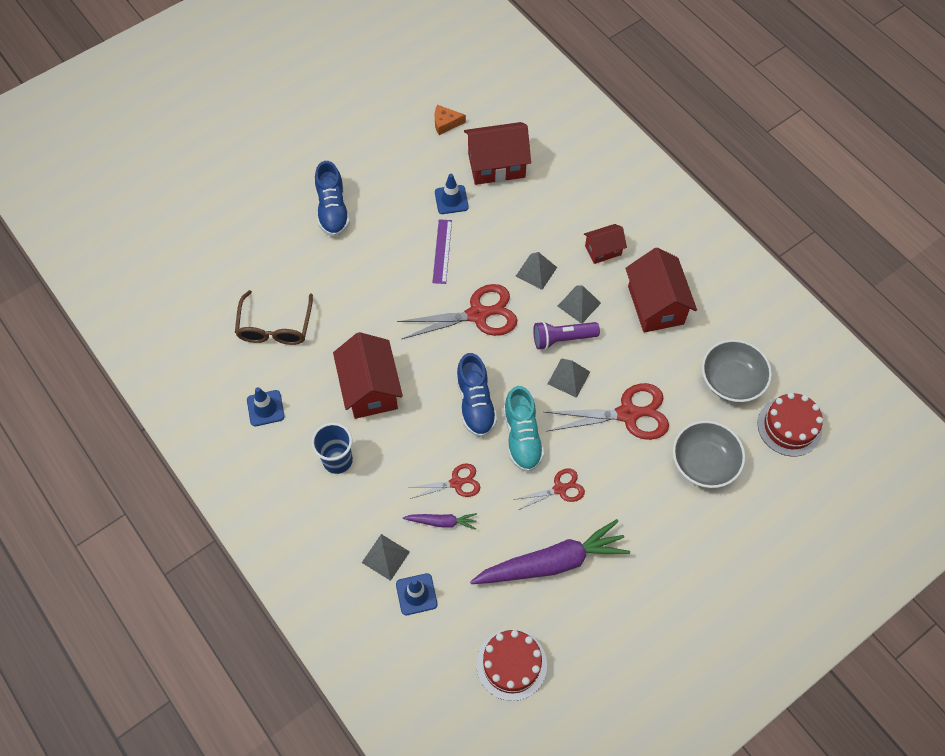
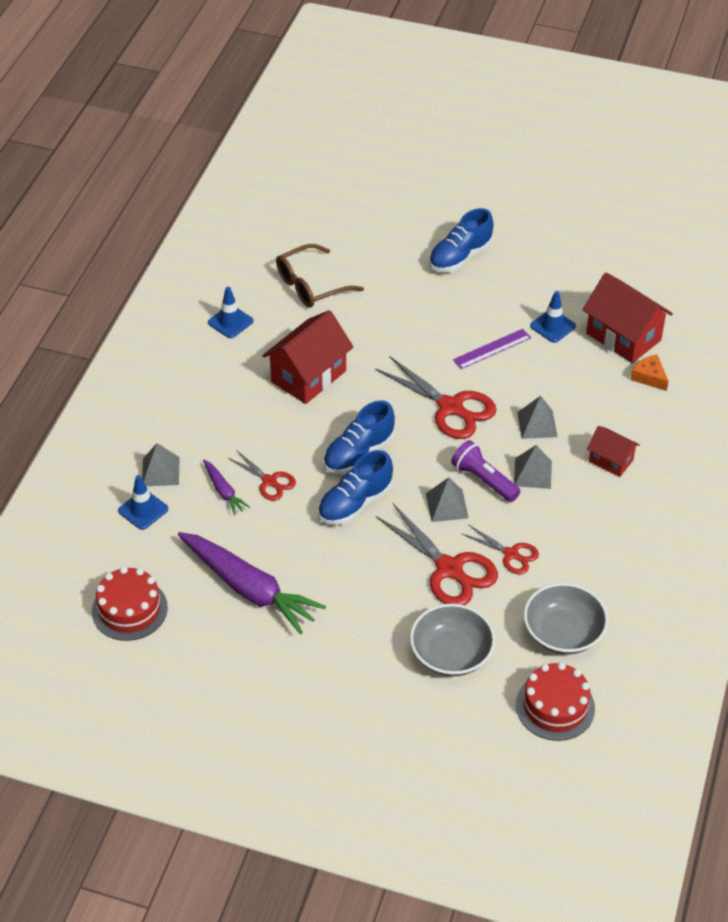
camera: 55 degrees right, 15 degrees down
(337, 460) = (222, 392): blue cup -> none
(446, 123) = (631, 278): orange cheese -> orange cheese (649, 377)
(522, 437) = (355, 503): turquoise shoe -> blue shoe
(560, 489) = (327, 557): red scissors -> red scissors (511, 554)
(655, 305) = (589, 531): red house -> none

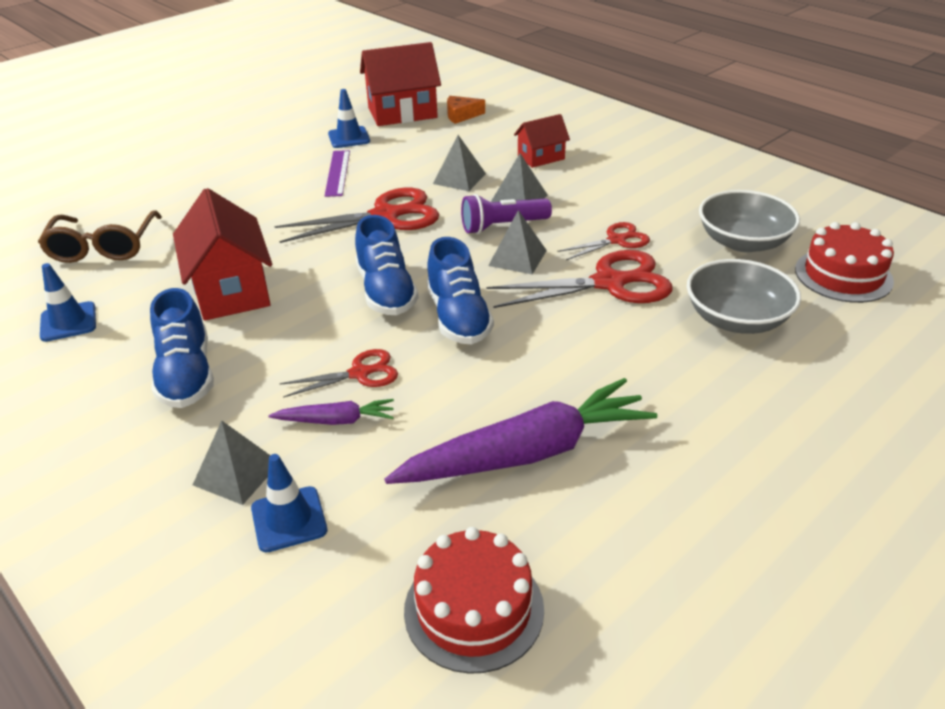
camera: 60 degrees left, 10 degrees down
(460, 257) = (200, 155): blue shoe -> blue shoe (186, 375)

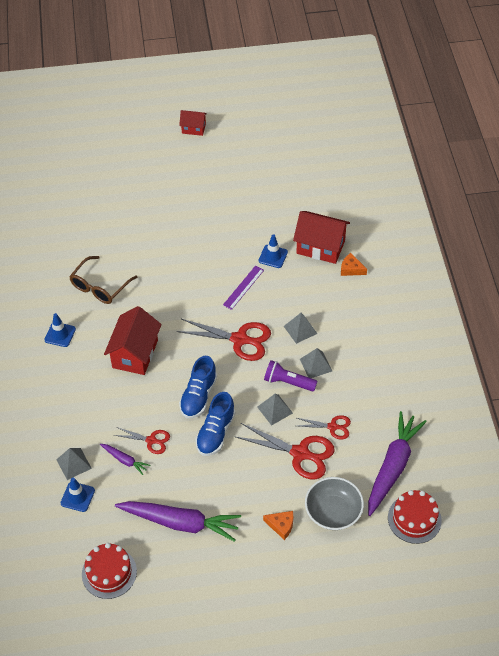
camera: 35 degrees right, 15 degrees up
(186, 375) = (86, 398): blue shoe -> none
(541, 157) = (358, 336): red house -> red house (193, 128)
(689, 371) = (281, 525): none -> orange cheese
(743, 242) = (392, 467): grey bowl -> purple carrot

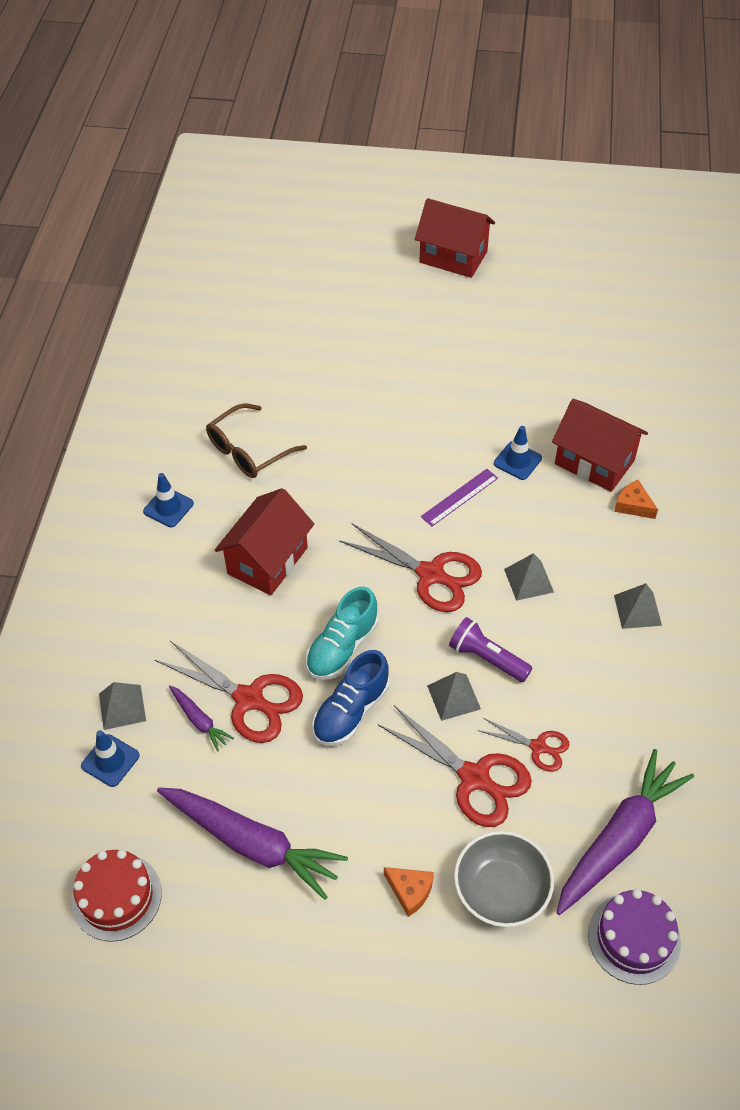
camera: 15 degrees right, 0 degrees up
(151, 440) = (249, 699): red scissors -> red scissors, size x1.77
(193, 128) = (453, 257): red house -> red house, size x1.77
(198, 396) = (342, 647): blue shoe -> turquoise shoe
(316, 365) = (538, 641): grey pyramid -> grey pyramid (637, 610)
(414, 519) = (634, 938): red cake -> purple cake

